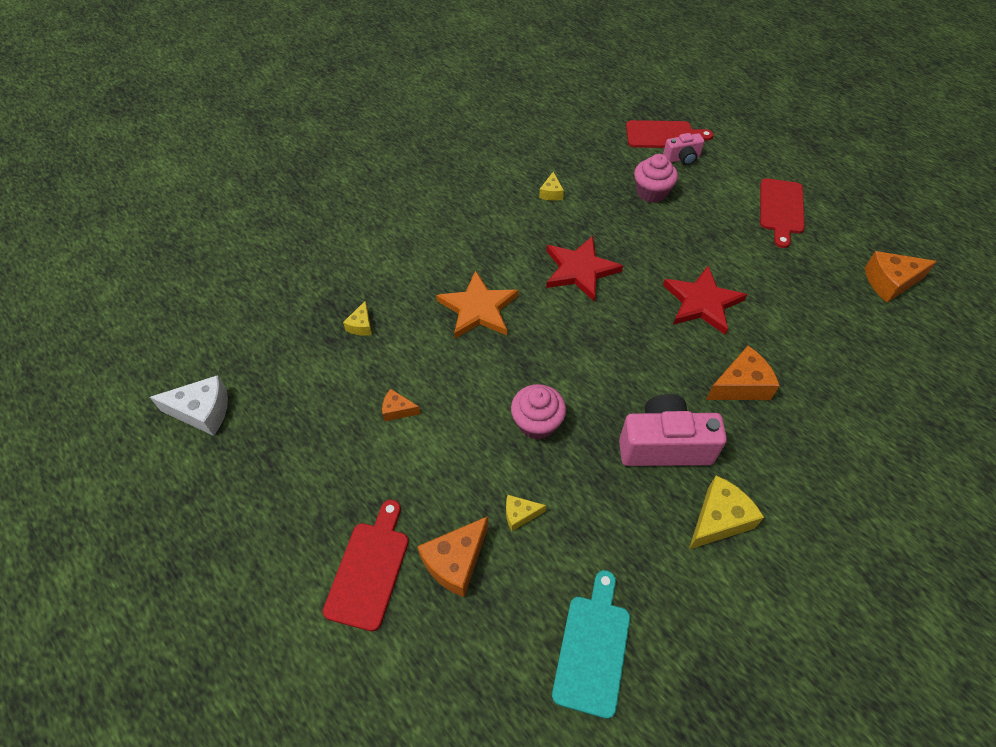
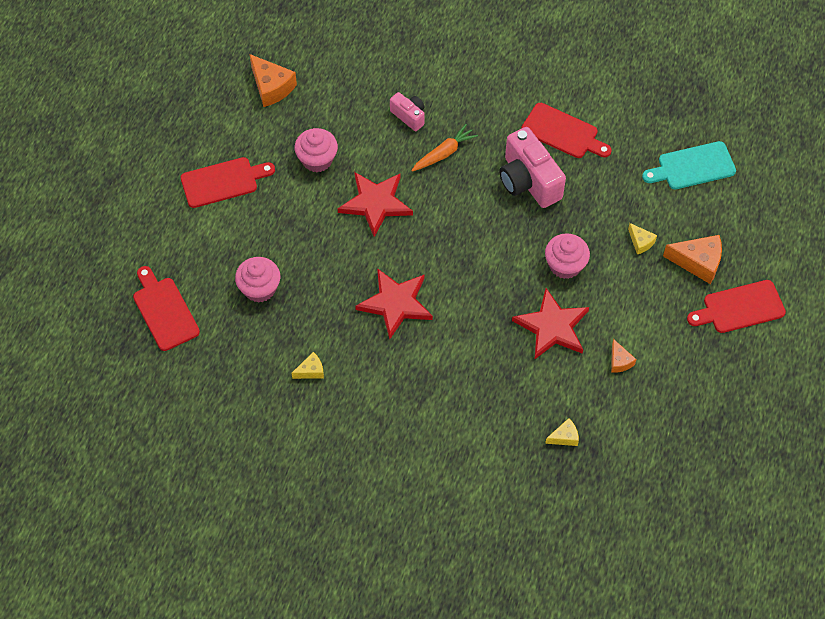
camera: 120 degrees left, 5 degrees up
(202, 412) = (719, 498): white cheese -> none
(475, 374) = (552, 327): none -> red star
(478, 309) = (488, 358): orange star -> none
(682, 158) = (193, 281): pink camera -> pink camera (409, 116)
(718, 519) = (563, 132): yellow cheese -> red cutting board
(740, 385) = (444, 153): orange cheese -> orange carrot
(778, 281) = (317, 159): none -> pink cupcake

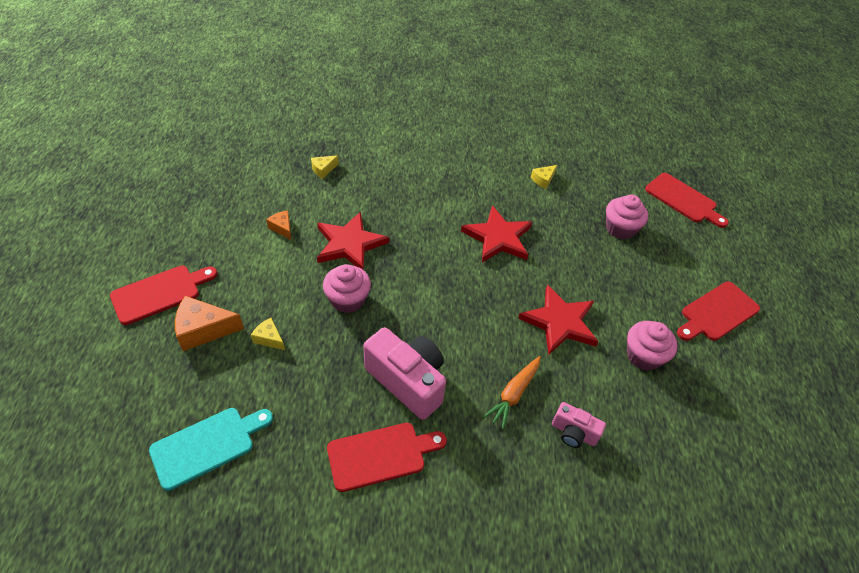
camera: 160 degrees right, 10 degrees down
(271, 87) = (747, 433): orange cheese -> none
(563, 132) = (381, 455): red cutting board -> red cutting board turned 150 degrees clockwise

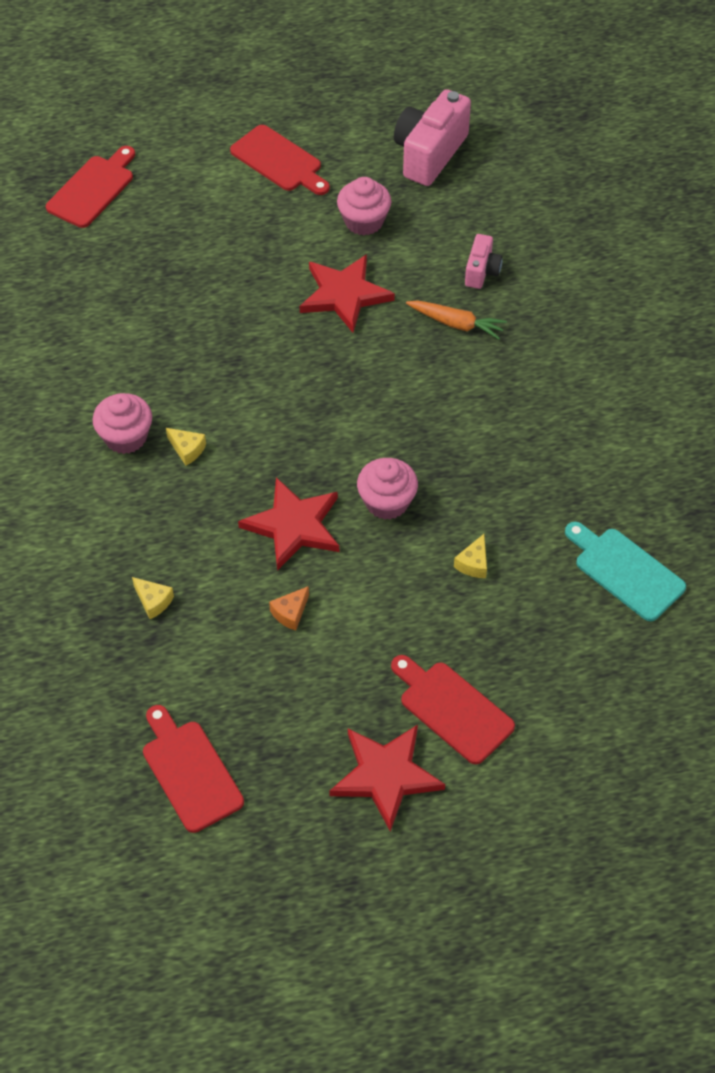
camera: 100 degrees left, 5 degrees up
(204, 329) = (487, 636): orange cheese -> none
(381, 455) = (571, 420): red cutting board -> red cutting board (190, 771)
(407, 381) = (477, 417): pink camera -> pink camera (429, 154)
(498, 237) = (227, 369): red star -> red star (385, 776)
(543, 180) = (96, 336): yellow cheese -> yellow cheese (187, 449)
(620, 228) = (169, 249): pink cupcake -> pink cupcake (126, 437)

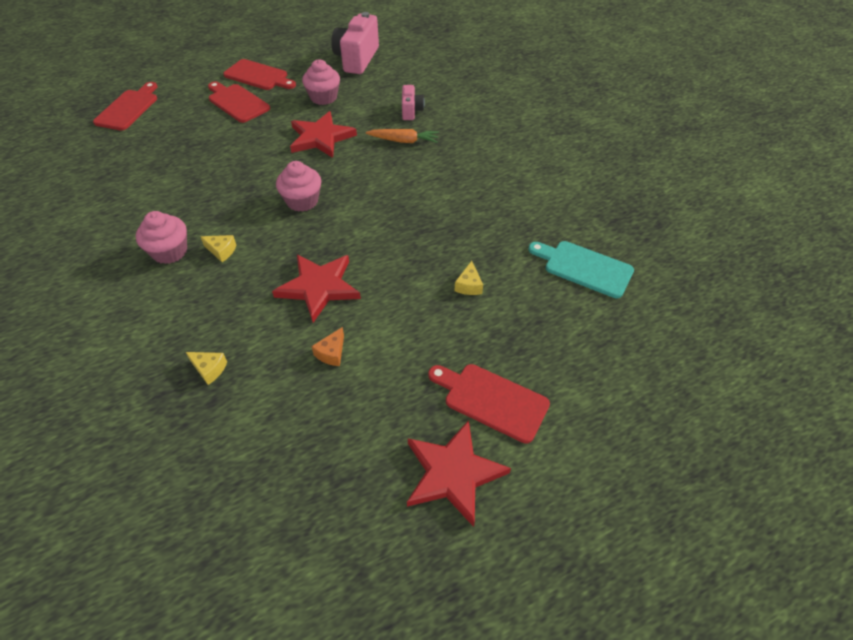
camera: 15 degrees left, 5 degrees down
(190, 771) = (267, 516): red cutting board -> red cutting board (237, 102)
(387, 502) = (388, 257): pink cupcake -> pink cupcake (302, 201)

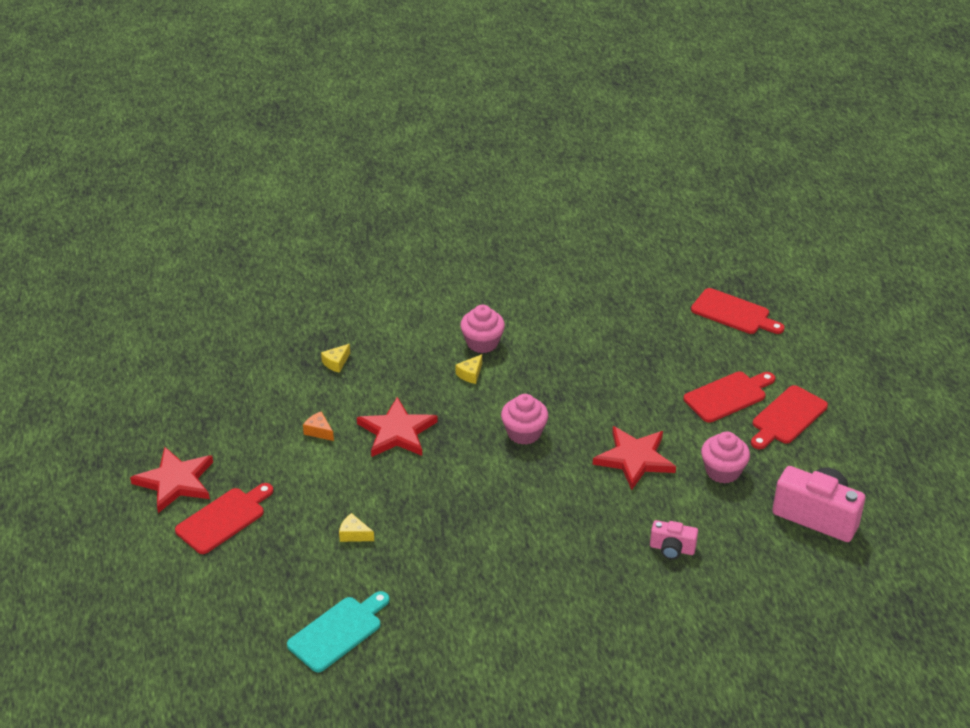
camera: 105 degrees right, 10 degrees down
(403, 141) = (608, 530): orange carrot -> none

